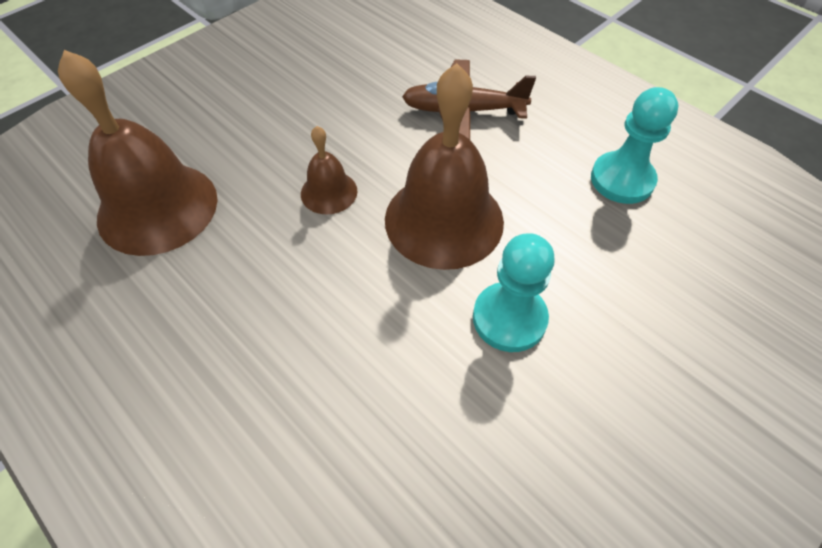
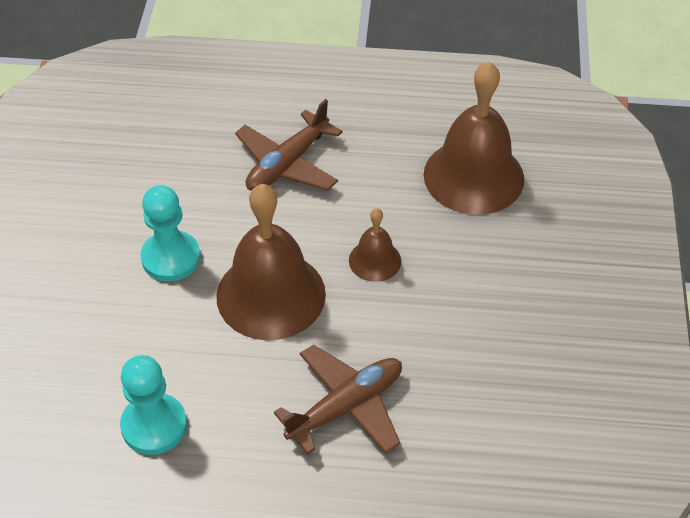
camera: 140 degrees right, 5 degrees down
(294, 348) = (287, 164): none -> brown plane

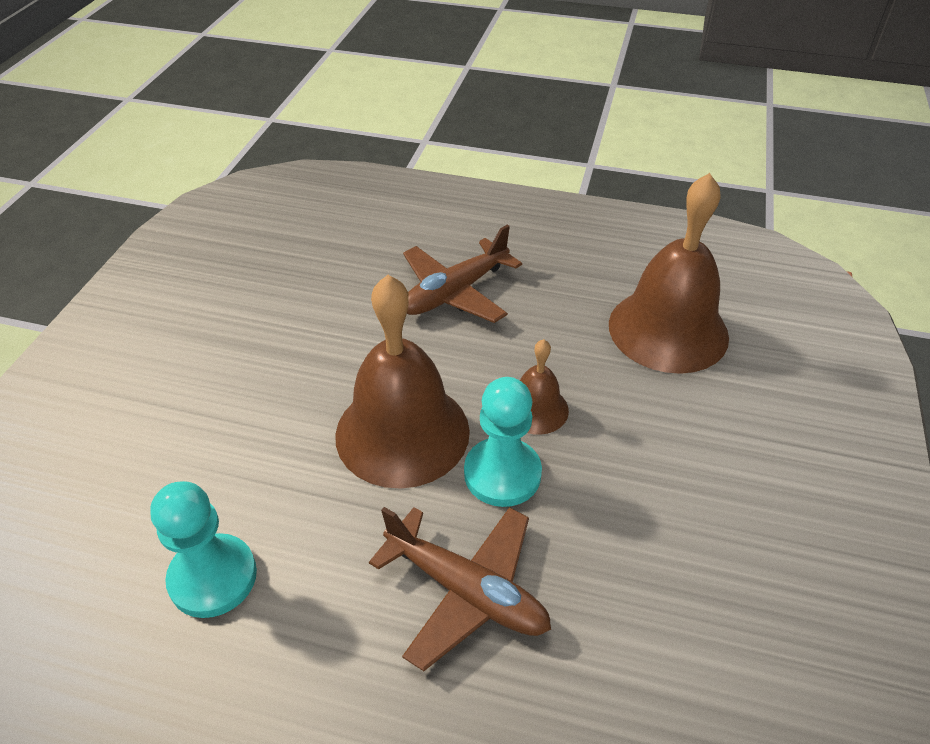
camera: 10 degrees right, 5 degrees down
(171, 258) = (298, 375): turquoise pawn -> turquoise pawn (502, 474)
(346, 406) = (466, 591): brown plane -> brown plane turned 60 degrees clockwise

